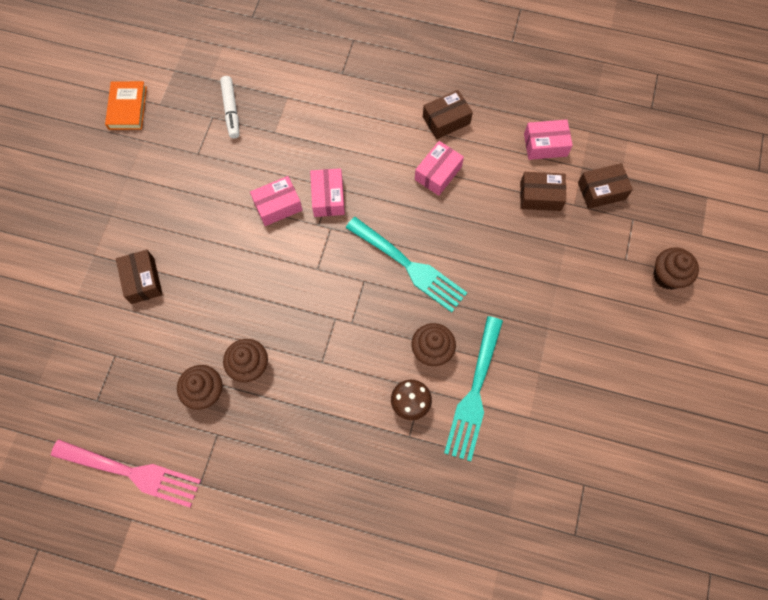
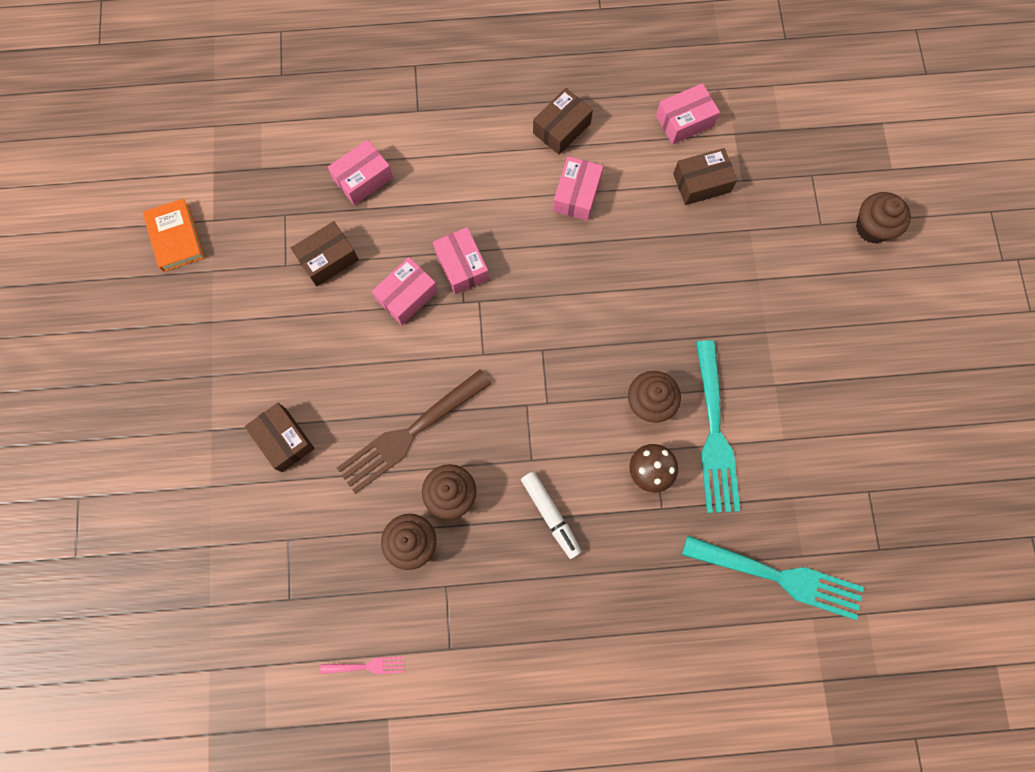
camera: 20 degrees left, 5 degrees up
(132, 473) = (367, 666): pink fork -> pink fork, size x0.45
(231, 110) = (304, 199): white marker -> white marker (550, 515)
(237, 309) = (409, 434): none -> brown fork
(281, 110) = (363, 179): none -> pink box
(409, 266) = (587, 315): turquoise fork -> turquoise fork (780, 577)
(601, 191) = (766, 154): brown box -> brown box (328, 259)

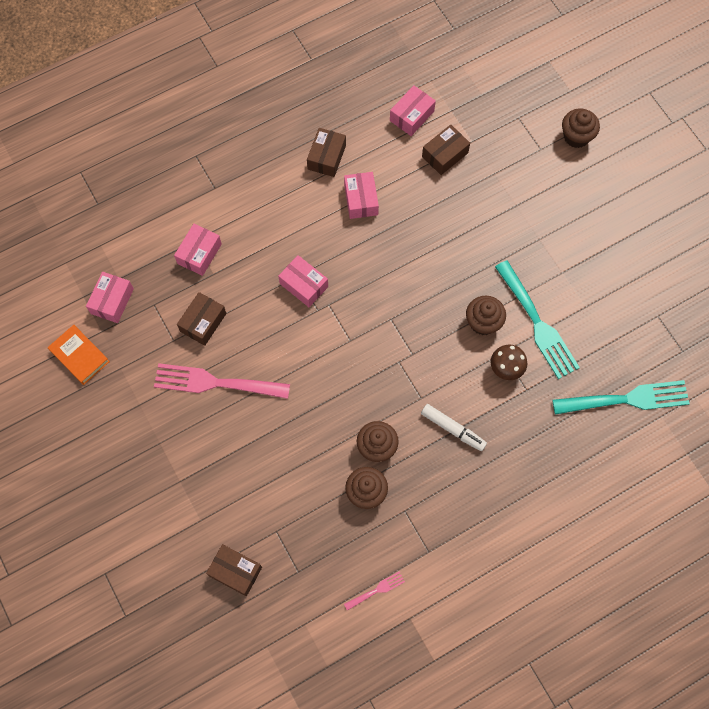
camera: 25 degrees left, 5 degrees down
(284, 440) = (237, 464): brown box -> brown box (235, 571)
(306, 335) = (215, 383): none -> pink fork
(407, 296) = (274, 323): pink box -> pink box (112, 301)
(409, 434) = (326, 419): brown fork -> none

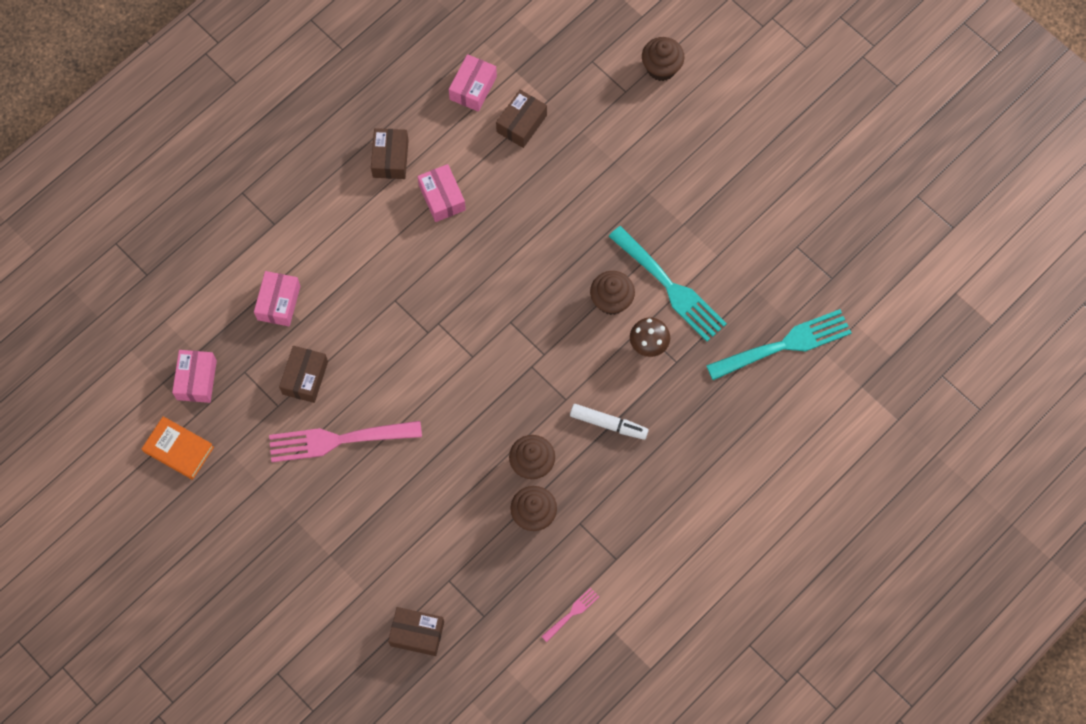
camera: 15 degrees left, 0 degrees up
(304, 285) = (405, 308): pink box -> none

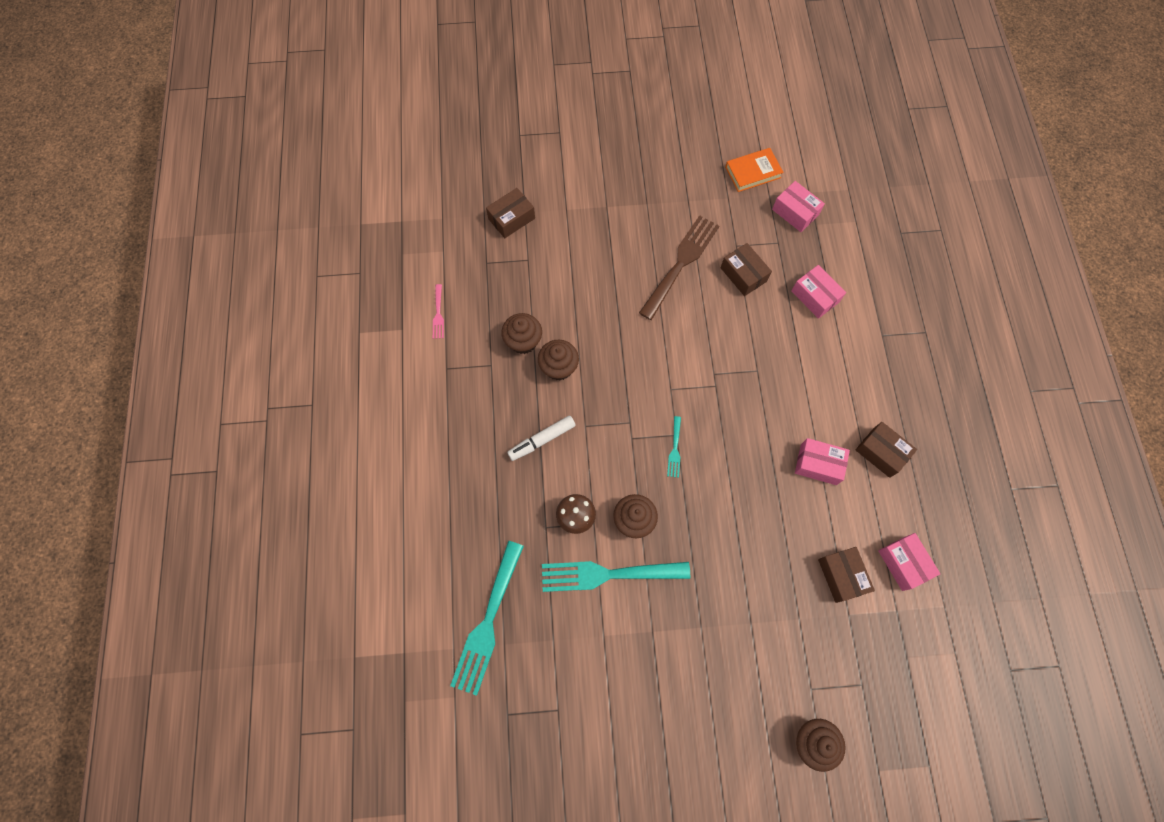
camera: 130 degrees right, 0 degrees up
(337, 440) = (681, 263): pink fork -> brown fork
(524, 313) = (675, 449): none -> turquoise fork

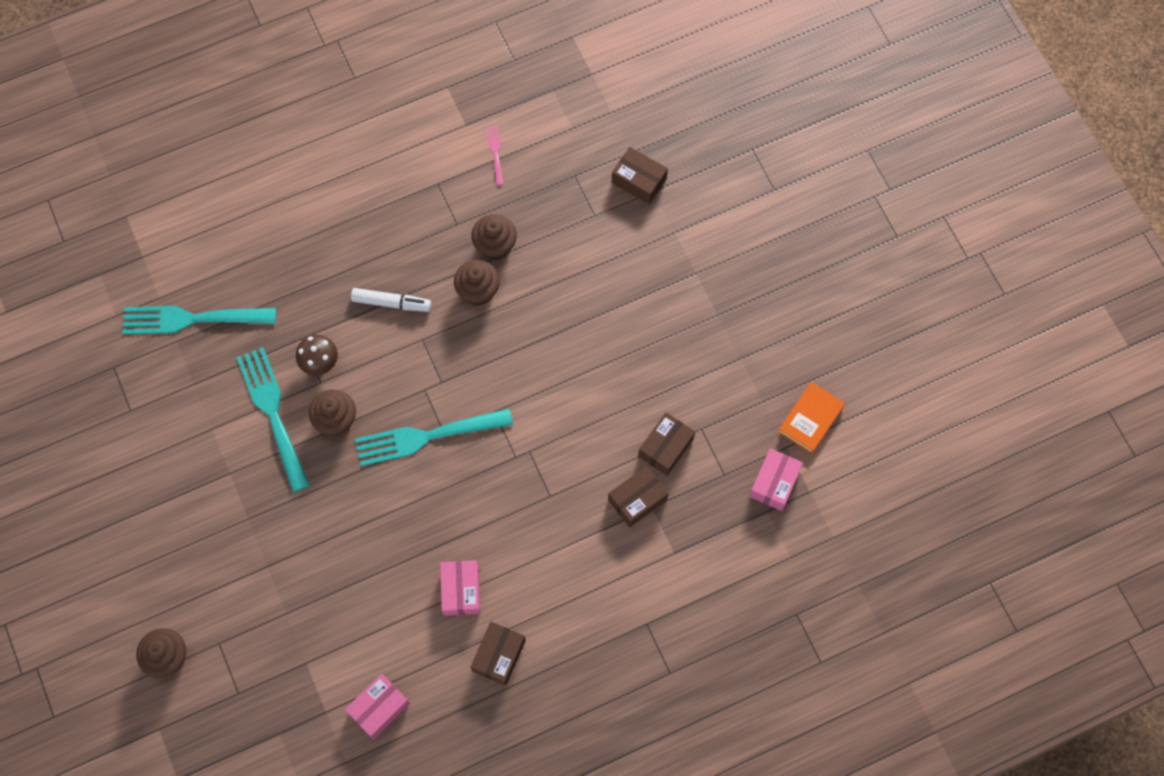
camera: 70 degrees right, 0 degrees up
(438, 314) = (495, 152): pink fork -> pink fork turned 105 degrees clockwise
(542, 440) = (391, 303): white marker -> white marker turned 150 degrees clockwise
(675, 449) = (426, 437): turquoise fork -> turquoise fork, size x2.23
(681, 263) = (653, 375): brown fork -> none
(753, 172) = (810, 419): orange book -> orange book turned 75 degrees clockwise
(815, 296) = (668, 535): pink box -> none
(841, 576) = (344, 645): brown box -> brown box (637, 499)

